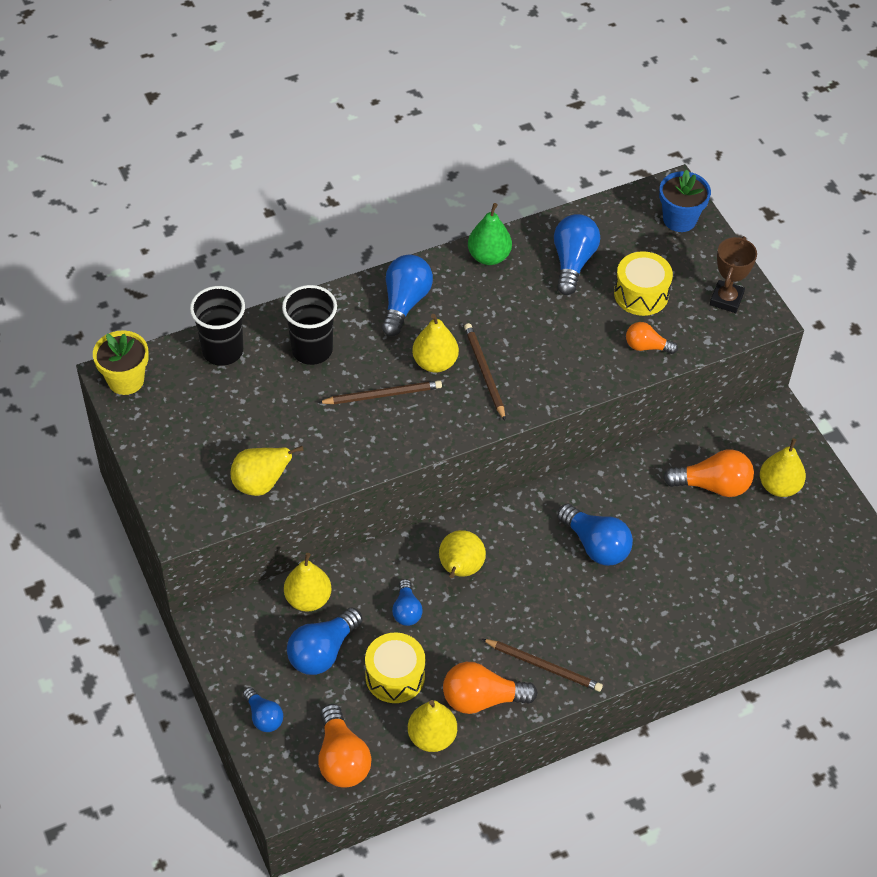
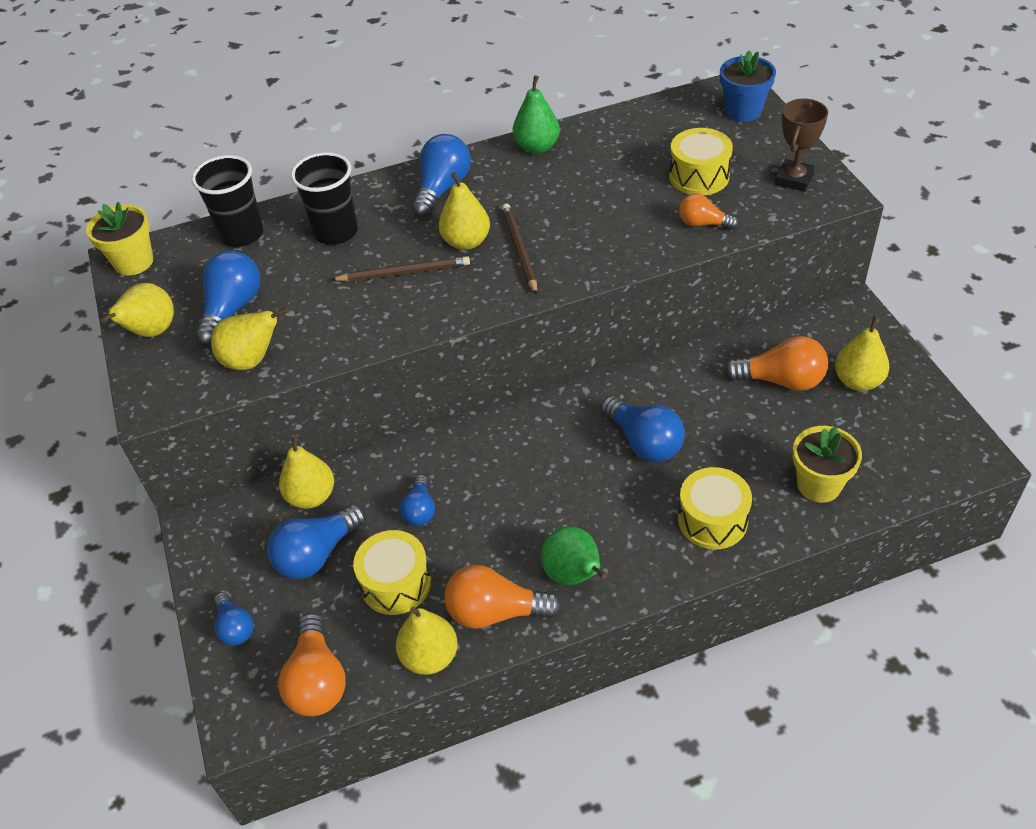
camera: 10 degrees right, 5 degrees down
(460, 569) = (486, 466): yellow pear -> yellow pear (151, 332)
(544, 666) = (574, 575): brown pencil -> green pear
(573, 262) = (626, 150): blue light bulb -> blue light bulb (232, 309)
(656, 616) = (712, 520): none -> yellow drum
(744, 584) = (819, 485): none -> yellow flower pot

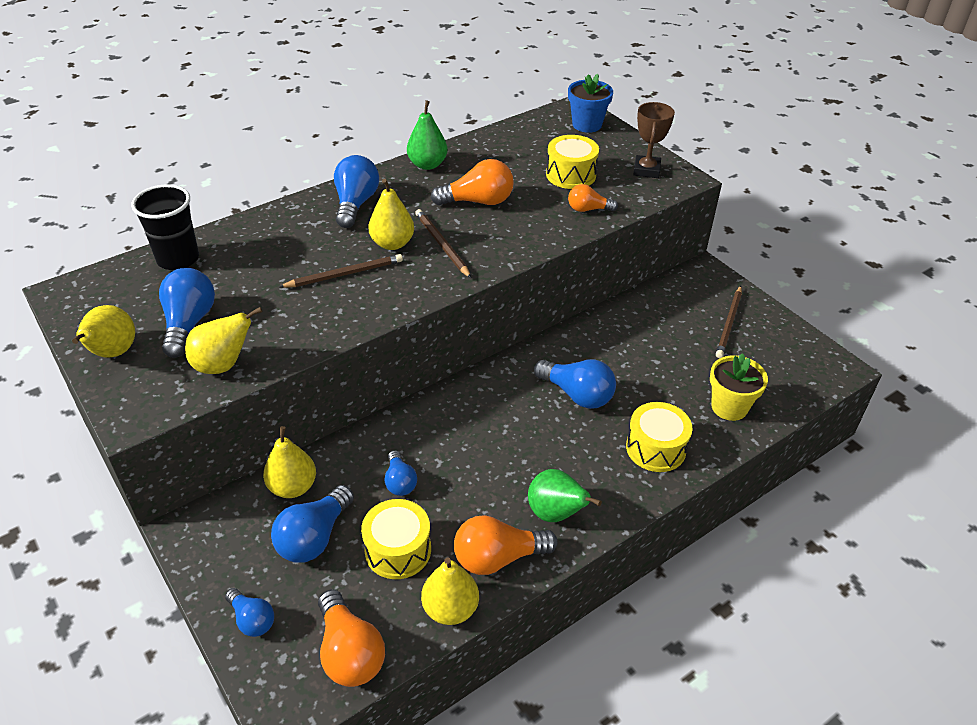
camera: 20 degrees left, 5 degrees down
(134, 262) = (75, 294): yellow flower pot -> none
(336, 232) = (269, 248): black cup -> none
(781, 380) = (670, 331): orange light bulb -> orange light bulb (478, 201)
(858, 381) = (729, 324): yellow pear -> brown pencil

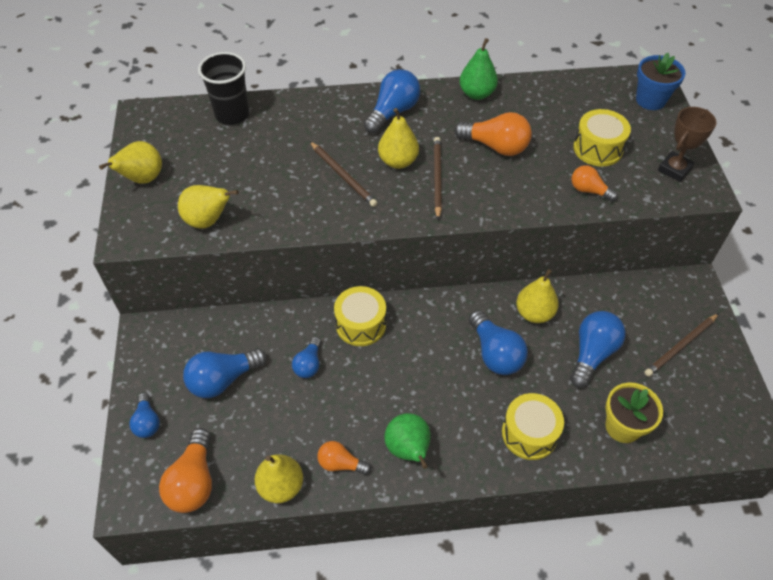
camera: 30 degrees right, 10 degrees up
(189, 323) = (206, 175): blue light bulb -> blue light bulb (592, 353)
(293, 487) = (232, 332): yellow pear -> yellow pear (534, 313)
(345, 274) = (343, 176): brown pencil -> brown pencil turned 45 degrees clockwise
(398, 550) = (273, 419): yellow drum -> yellow drum (361, 324)
(497, 558) = (340, 463): orange light bulb -> orange light bulb, size x0.60

